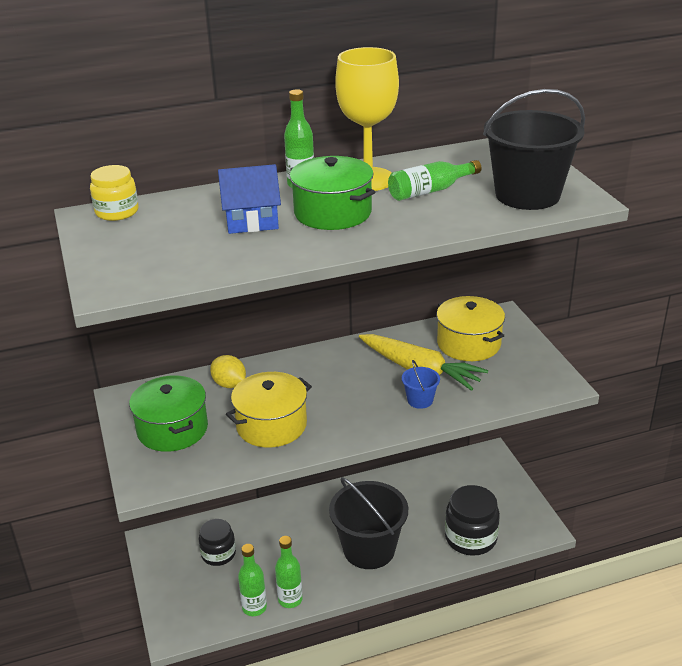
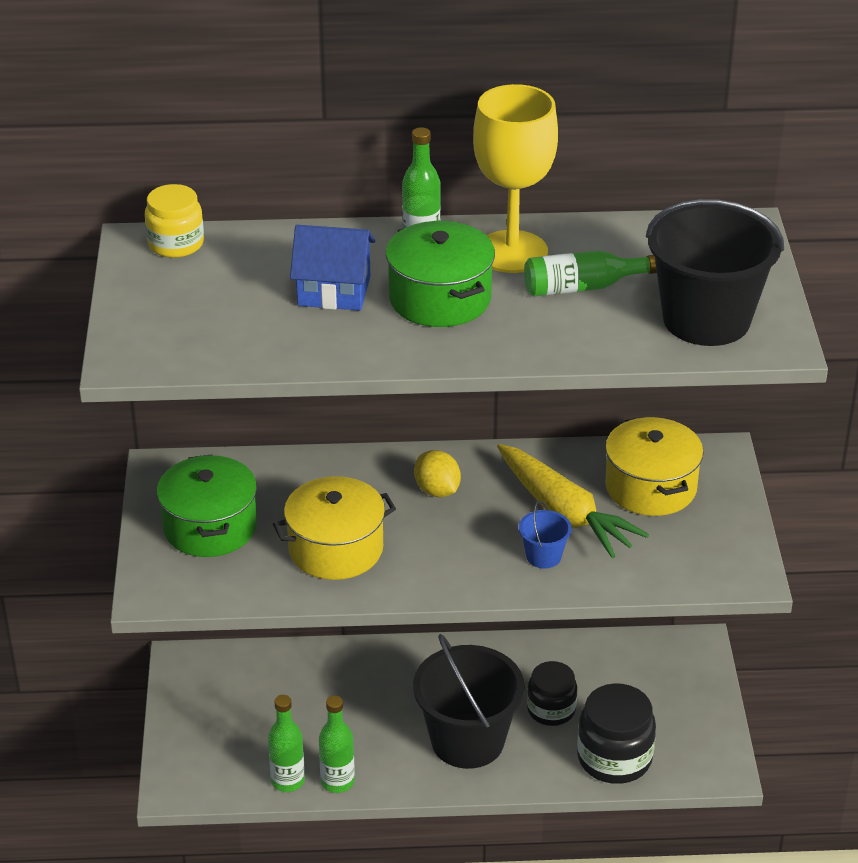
camera: 15 degrees right, 5 degrees up
(218, 554) = (264, 700): black jar -> black jar (551, 710)
(229, 384) = (303, 479): yellow lemon -> yellow lemon (437, 490)

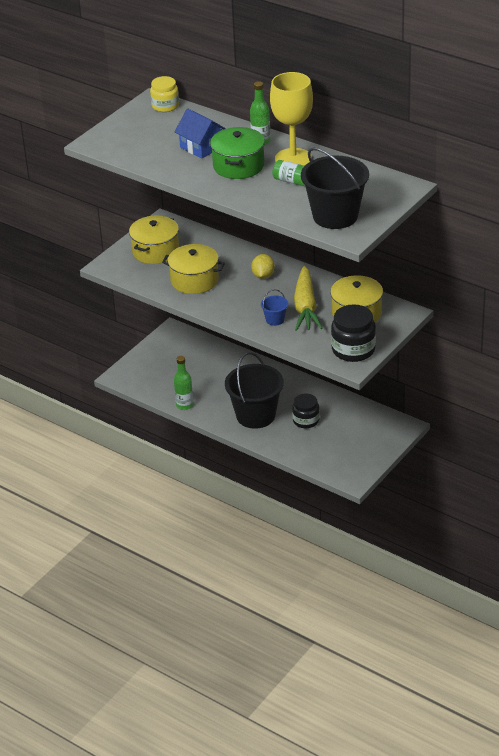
camera: 40 degrees right, 0 degrees up
(210, 527) = (155, 251): green pot -> yellow pot
(288, 781) = (165, 395): green bottle -> none
(614, 758) = (311, 452): black jar -> black jar (353, 350)

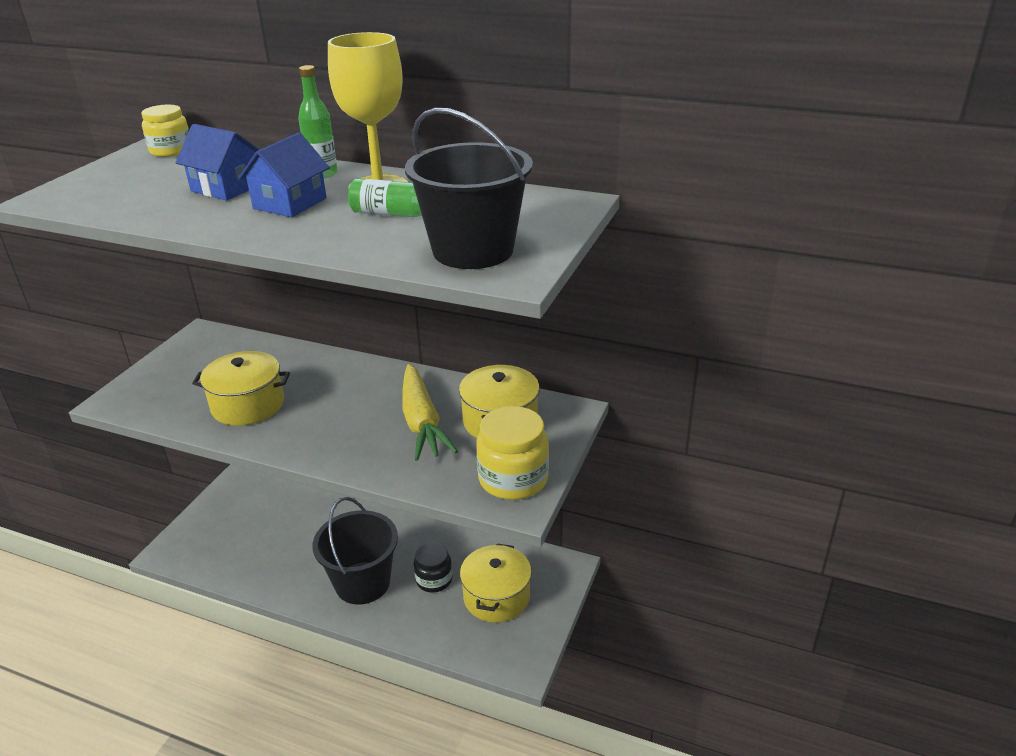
camera: 15 degrees left, 5 degrees down
(155, 251) = (189, 372): yellow pot -> yellow pot (496, 597)
(184, 405) = (260, 583): green bottle -> none
(238, 166) = (290, 203): green pot -> blue house
(263, 275) = (350, 386): yellow lemon -> none
(275, 320) = (379, 448): blue bucket -> none
(353, 350) = (513, 479): black jar -> yellow jar

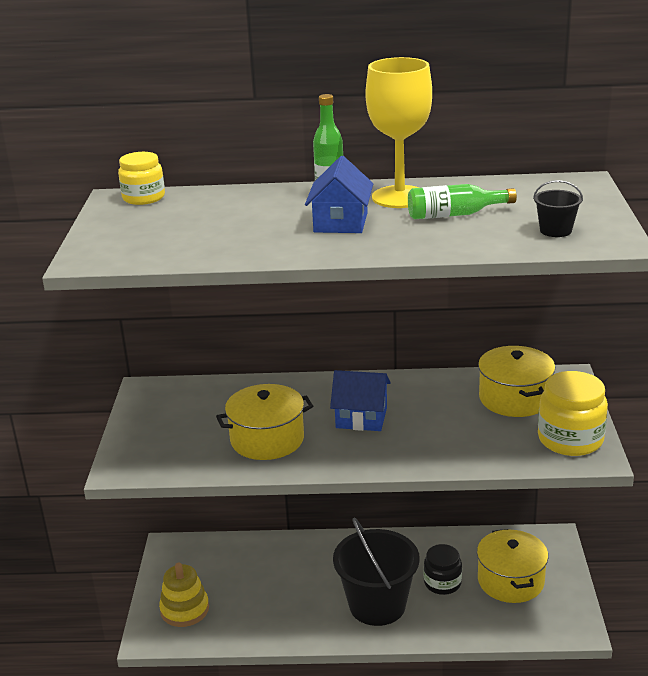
camera: 20 degrees left, 5 degrees down
(209, 537) = (184, 609): none -> yellow stacking toy
(226, 188) = (258, 220): blue house -> blue house (361, 418)
(422, 422) = (447, 415): yellow carrot -> none
(473, 250) = (555, 230): black bucket -> black bucket, size x0.44

